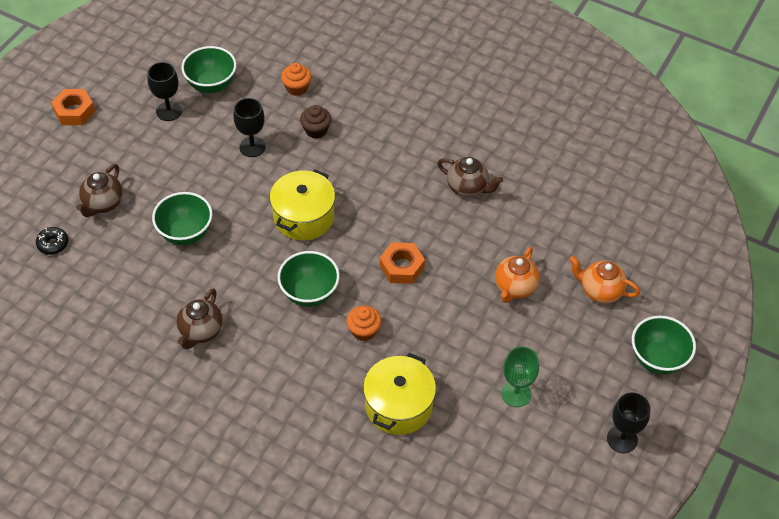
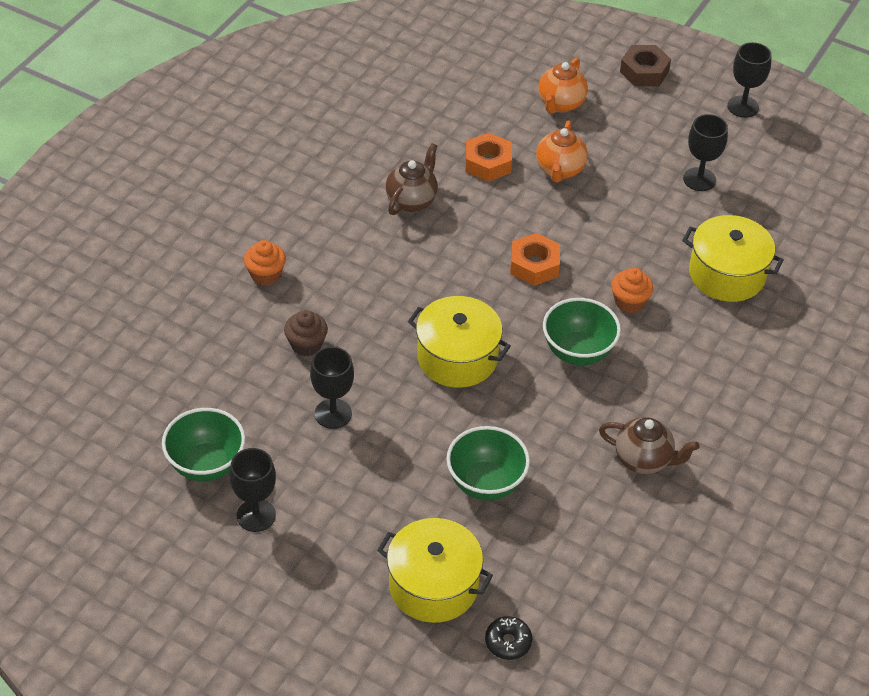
camera: 90 degrees left, 5 degrees down
(74, 111) = (245, 640): orange nut -> orange nut (488, 163)
(103, 204) = (433, 585): brown teapot -> yellow pot
(297, 88) = (224, 365): orange cupcake -> orange cupcake (265, 274)
(515, 288) = (559, 170): orange teapot -> orange teapot turned 75 degrees clockwise
(516, 393) = (699, 179): green goblet -> black goblet
(657, 359) = (644, 71): green bowl -> brown nut

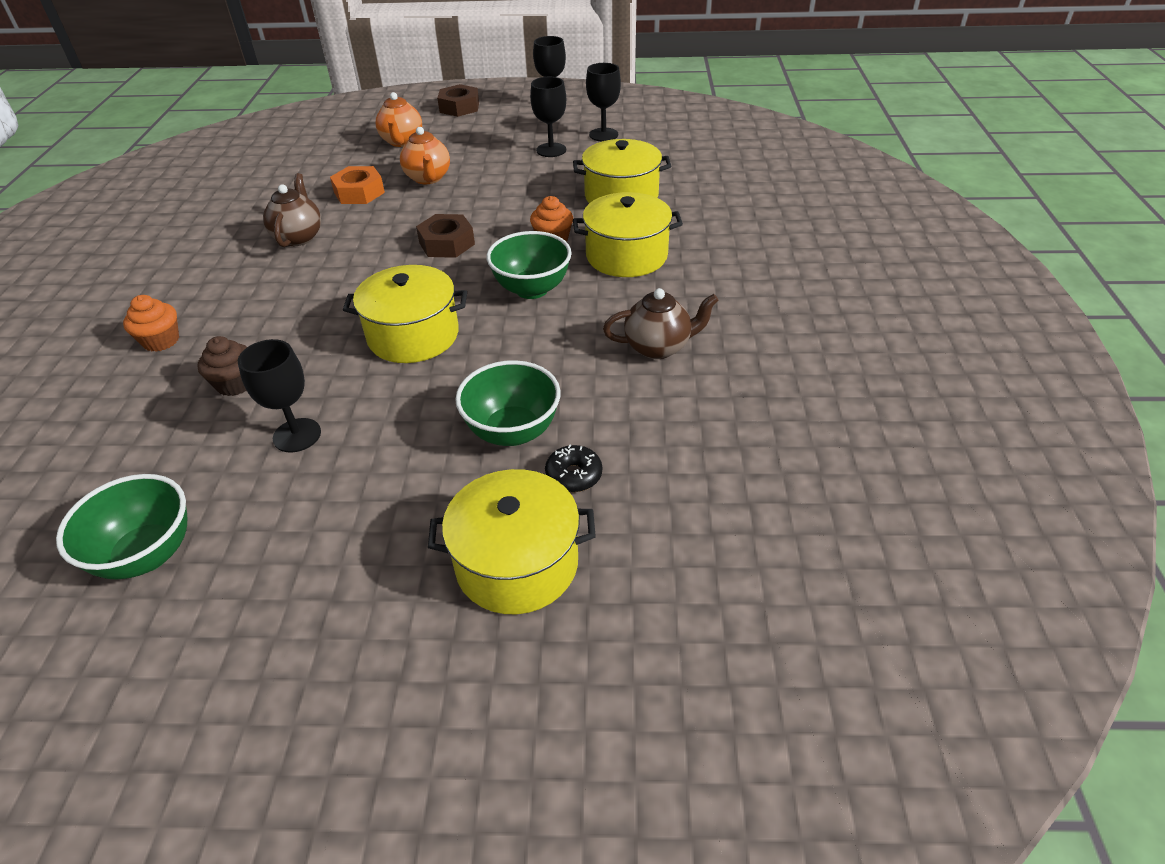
camera: 25 degrees left, 5 degrees down
(256, 515) = (240, 585): black goblet -> black goblet (603, 135)
(508, 642) = (648, 586): black donut -> black donut (574, 475)
(534, 265) = (447, 243): orange nut -> brown nut
(682, 350) = (626, 256): none -> yellow pot

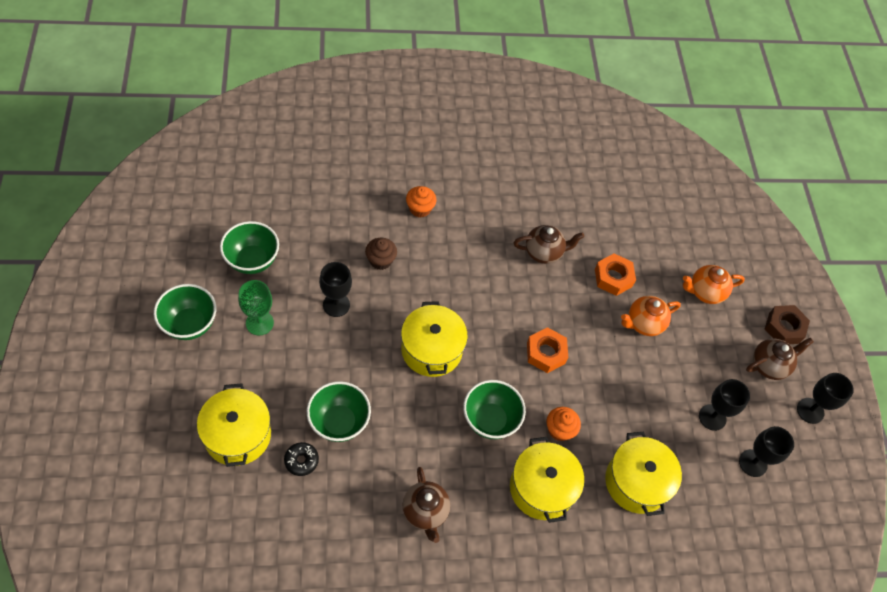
camera: 75 degrees right, 15 degrees up
(253, 657) = (190, 324): none -> green bowl
(293, 538) = (259, 323): none -> green goblet
(447, 243) = (546, 353): brown nut -> orange nut
(499, 118) = (769, 365): none -> brown teapot

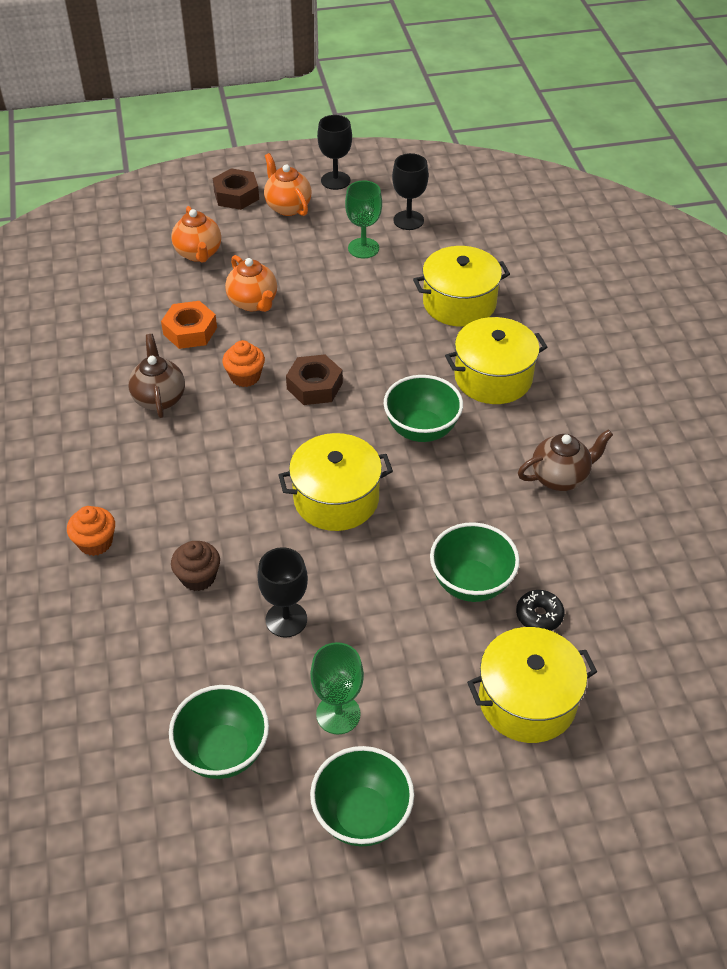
camera: 90 degrees left, 10 degrees down
(546, 353) = (314, 386): orange nut -> brown nut
(559, 430) = (415, 367): orange cupcake -> orange cupcake (245, 376)
(712, 417) = (363, 248): black goblet -> green goblet
(769, 365) = (287, 207): brown teapot -> orange teapot

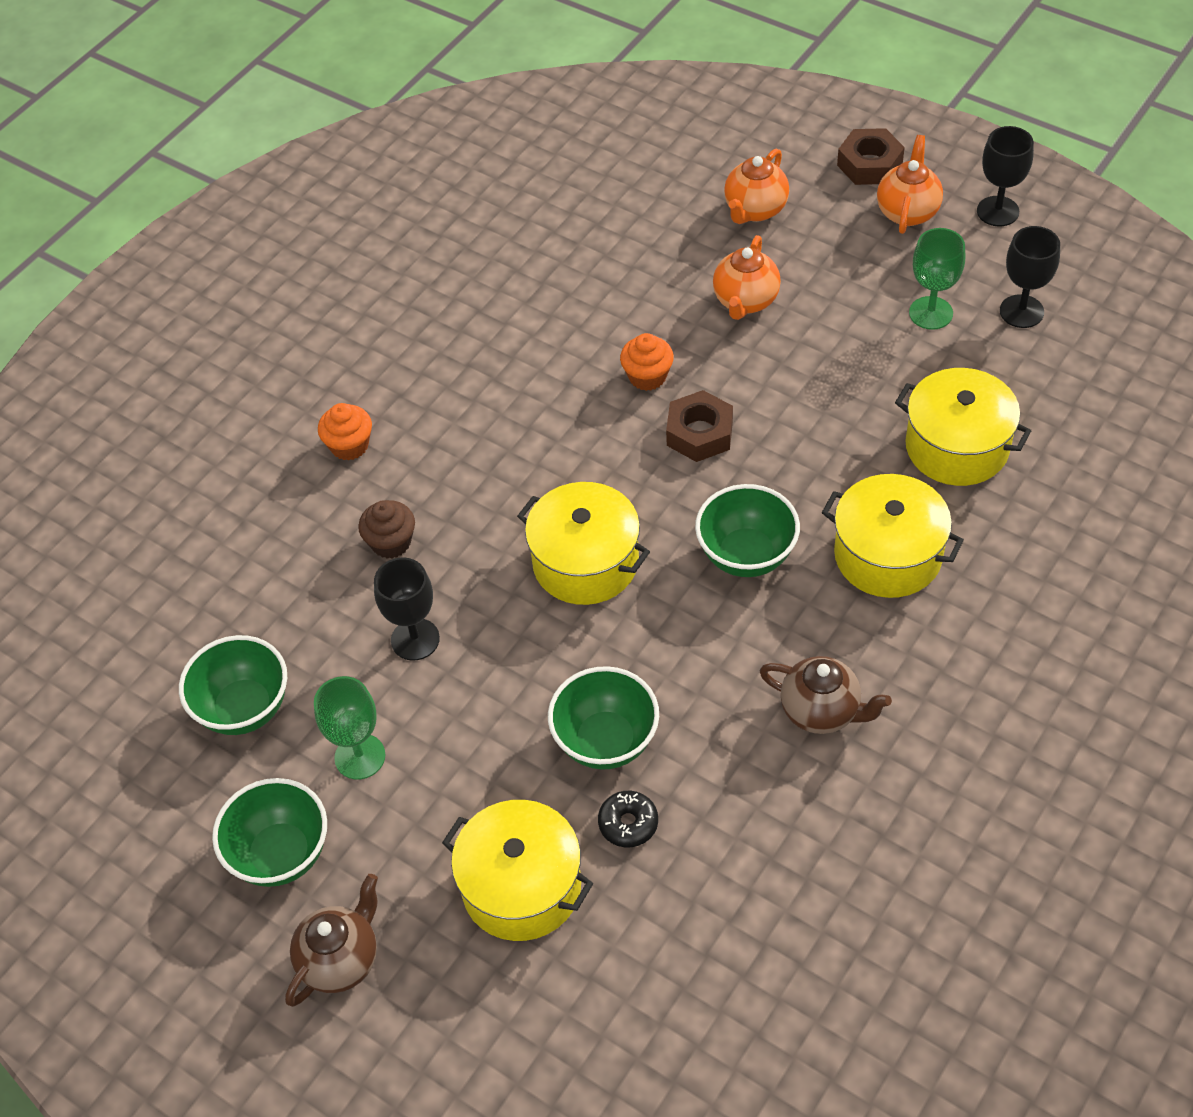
camera: 50 degrees right, 5 degrees up
(159, 398) = (548, 344): brown teapot -> brown teapot (340, 960)
(190, 331) = (652, 292): orange nut -> none

